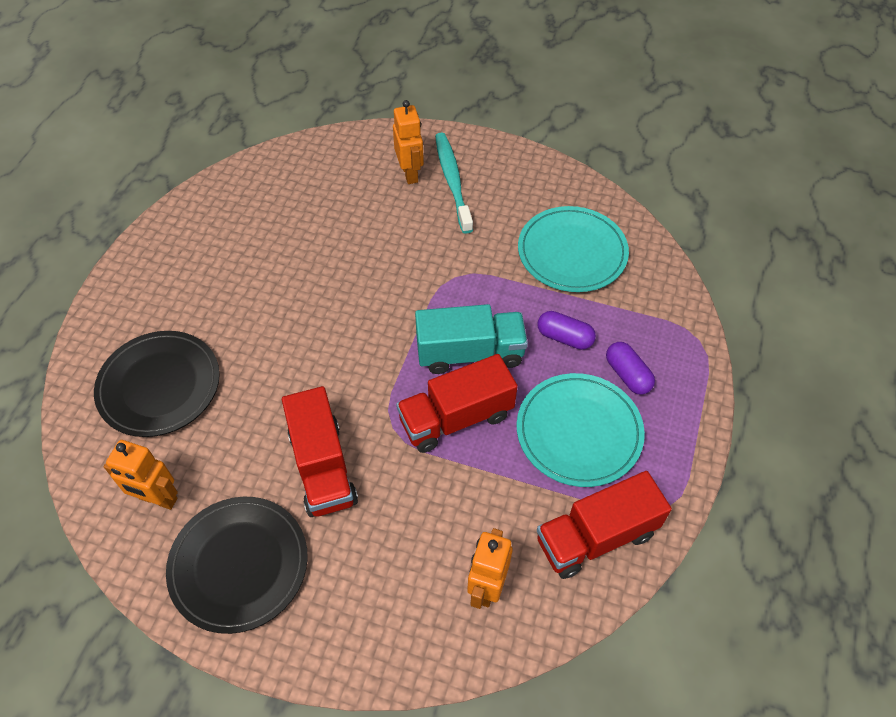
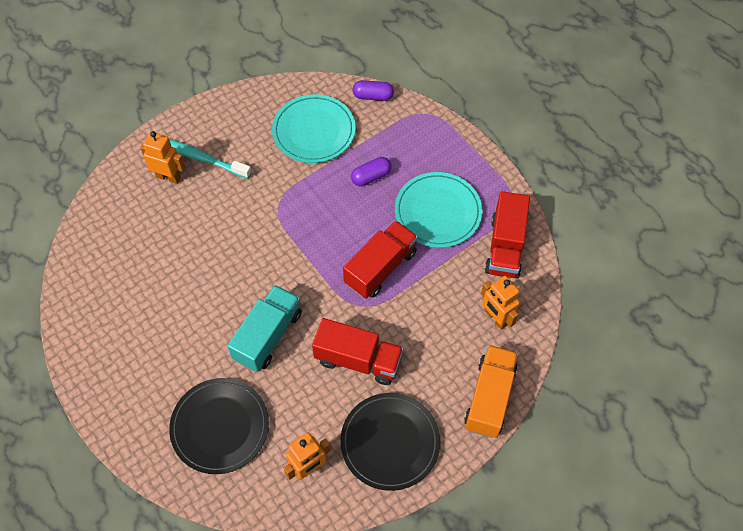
camera: 55 degrees left, 5 degrees up
(370, 647) = (489, 398): none -> orange truck
(456, 418) = (380, 268): red truck -> red truck turned 150 degrees counterclockwise
(470, 353) = (341, 232): turquoise truck -> turquoise truck (268, 336)
(627, 375) = (421, 163): purple capsule -> purple capsule (373, 96)

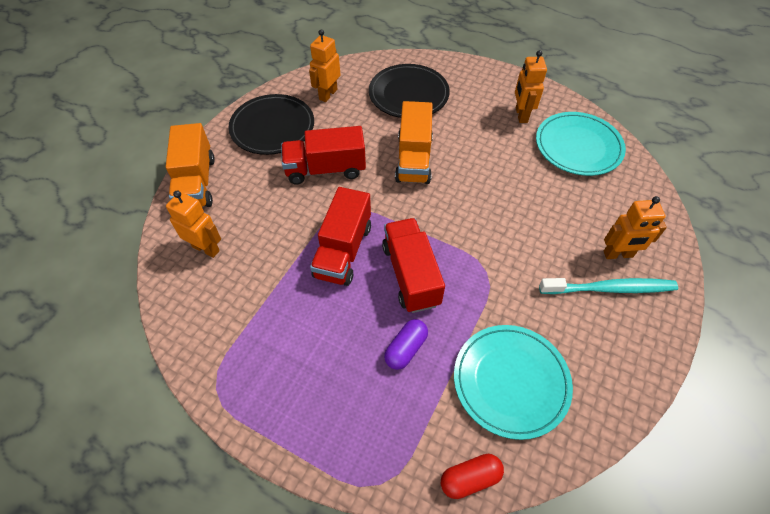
camera: 155 degrees right, 5 degrees down
(126, 344) = (521, 115): none -> orange robot
(268, 336) = (414, 159): turquoise truck -> orange truck
(373, 96) = (470, 478): purple capsule -> red capsule
(438, 212) = (306, 337): turquoise plate -> turquoise plate (578, 146)
(505, 247) = (213, 327): red truck -> red truck (411, 275)

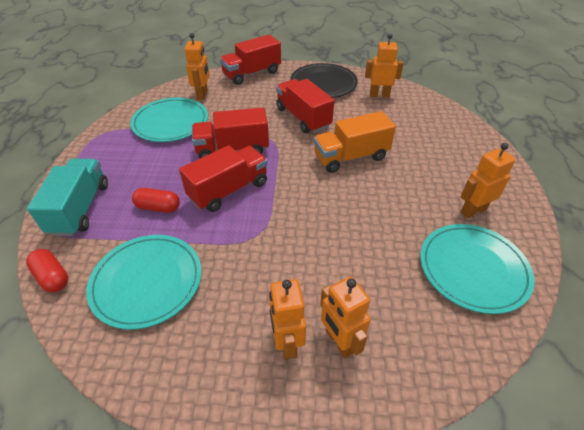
camera: 65 degrees right, 10 degrees down
(196, 182) = (252, 74): orange truck -> red truck
(247, 300) = (170, 122): none -> turquoise plate
(366, 436) = (80, 208): none -> turquoise truck
(406, 349) = (158, 207): purple capsule -> red capsule
(408, 94) = (422, 133): black plate -> none
(610, 288) = (287, 342): turquoise toothbrush -> orange robot

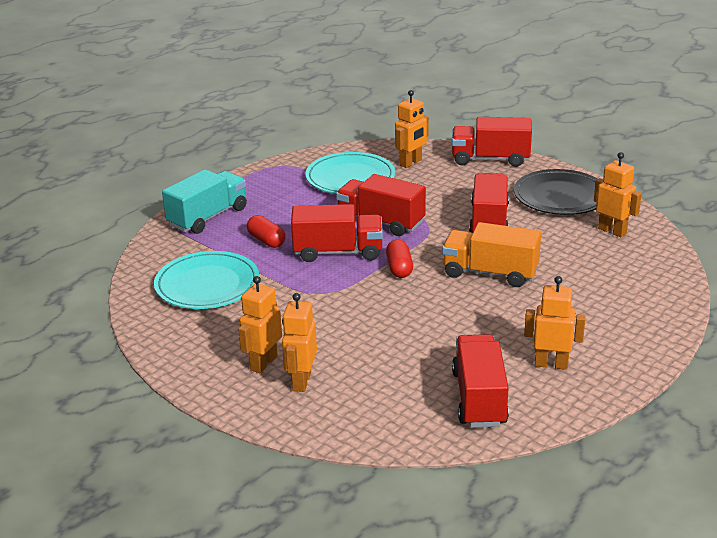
camera: 40 degrees right, 15 degrees down
(52, 277) = (149, 253): red capsule -> red capsule (399, 268)
(473, 269) = (479, 398): turquoise plate -> red truck

